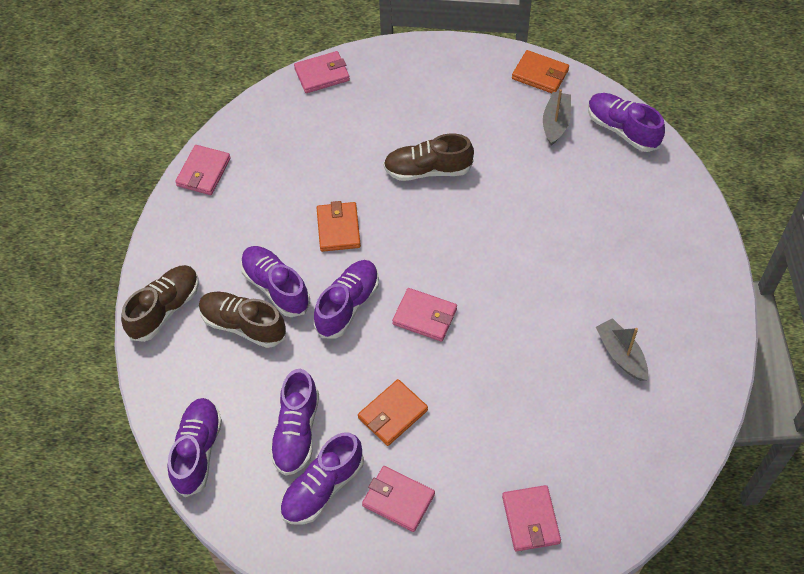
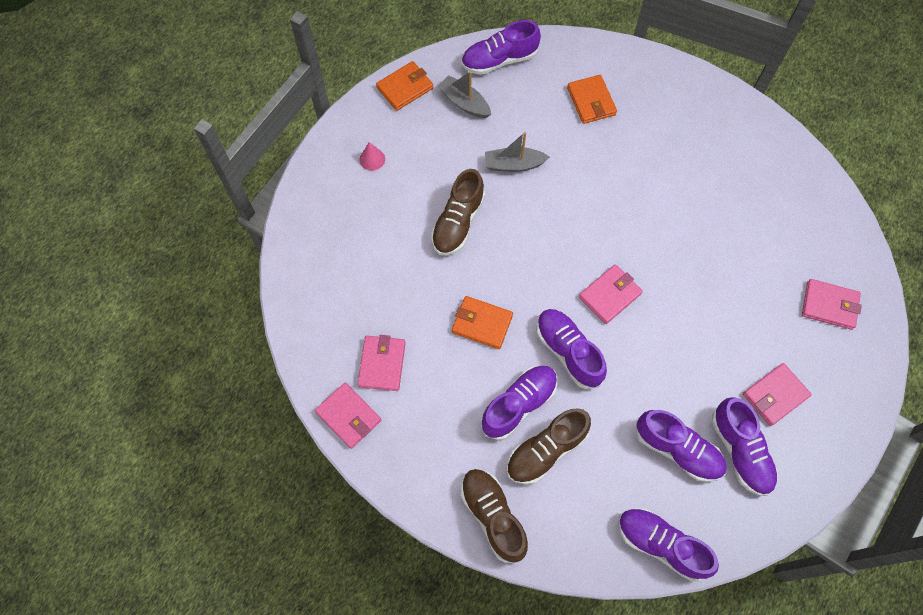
camera: 65 degrees left, 10 degrees up
(276, 287) = (519, 405): purple shoe -> purple shoe turned 150 degrees clockwise
(322, 74) = (293, 260): pink wallet -> pink wallet (382, 364)
(393, 414) = (693, 364): orange wallet -> orange wallet (591, 101)
(451, 83) = (372, 159): none -> pink cone
(621, 355) = (712, 171): grey boat -> grey boat (514, 164)

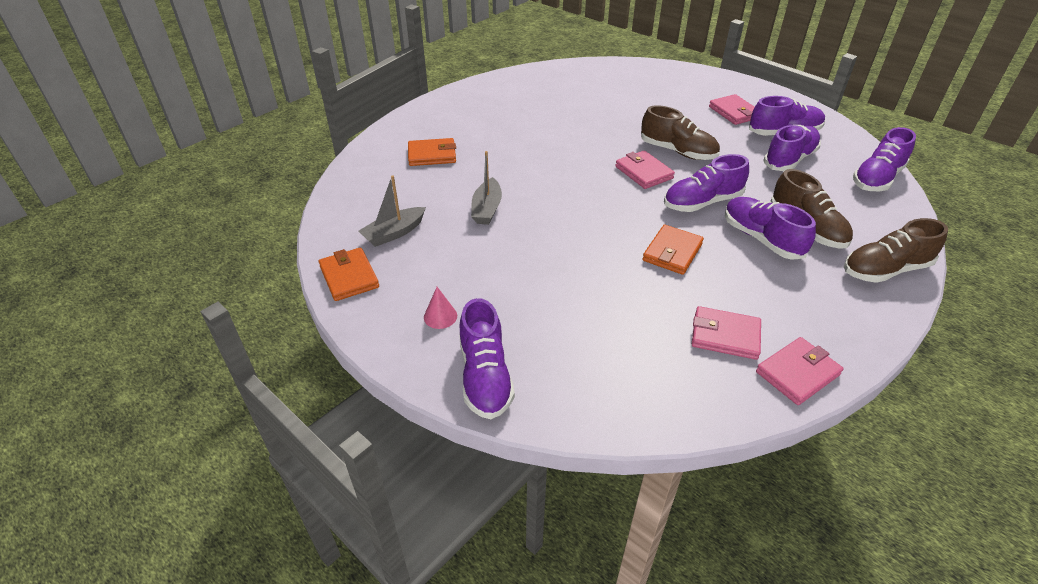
camera: 80 degrees left, 25 degrees down
(458, 222) = (547, 255): brown shoe -> brown shoe (677, 151)
(499, 60) = (352, 203): purple shoe -> purple shoe (485, 376)
(829, 305) = (658, 82): pink wallet -> none

